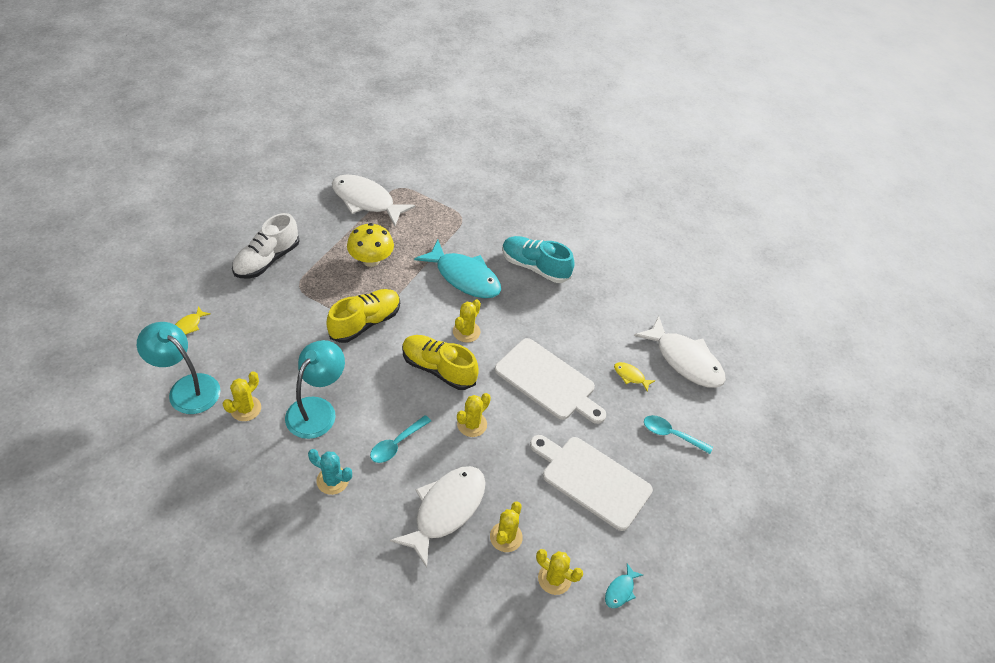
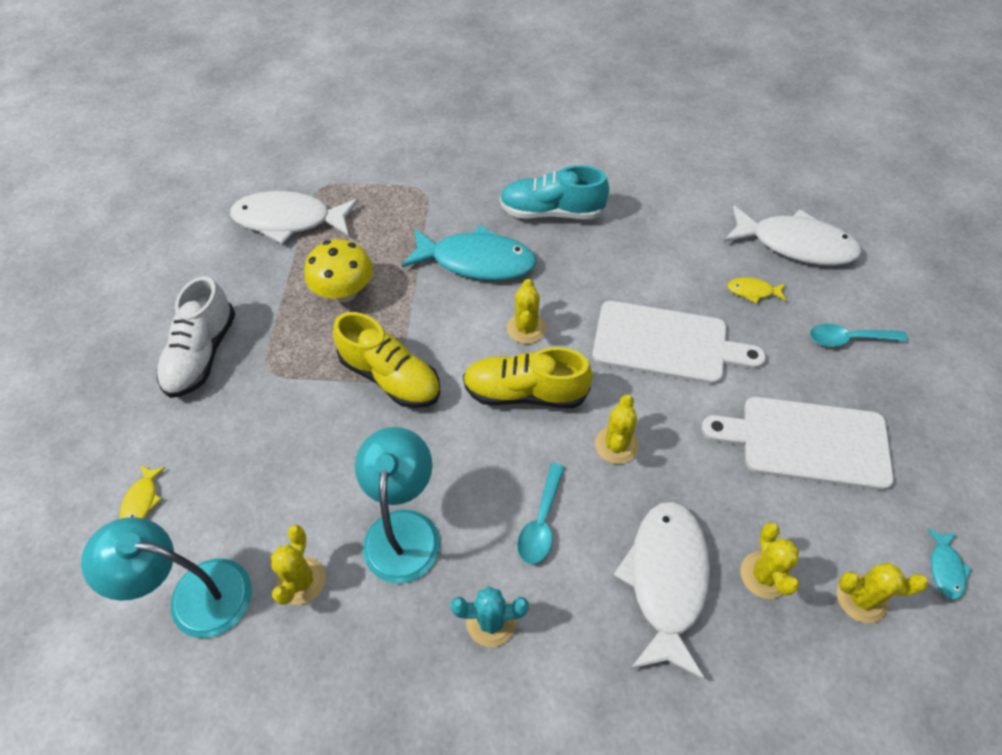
camera: 20 degrees left, 5 degrees up
(365, 323) = (390, 377): yellow shoe -> yellow shoe turned 105 degrees clockwise

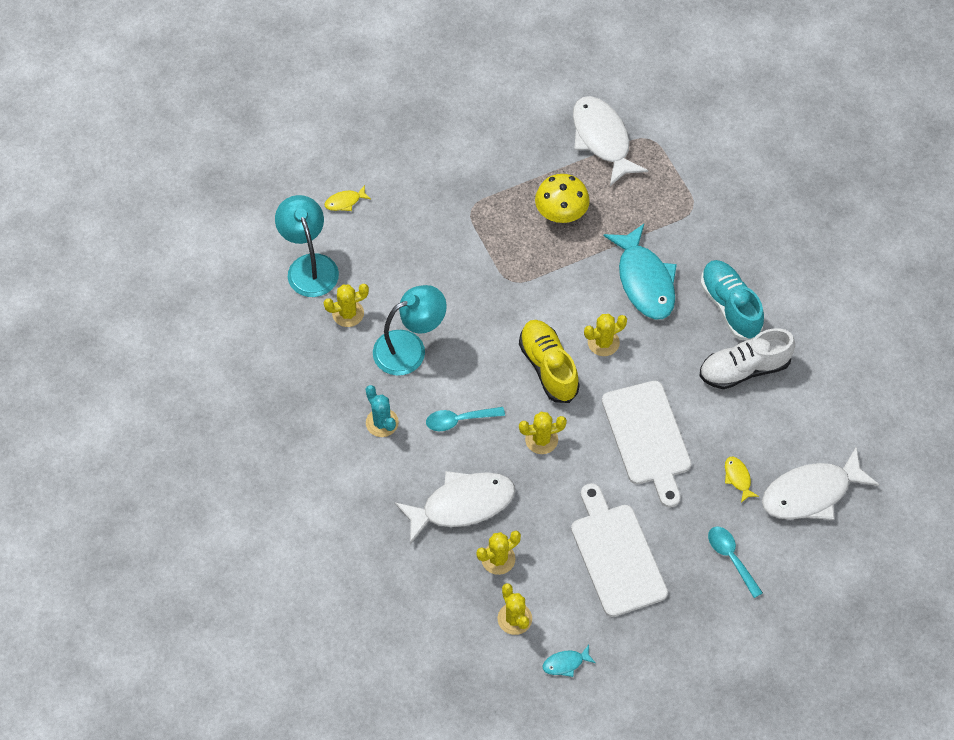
camera: 60 degrees right, 5 degrees up
(202, 354) = (458, 163): white shoe -> white shoe (744, 369)
(390, 377) = (510, 282): yellow shoe -> none
(795, 245) = (811, 493): white fish -> white fish turned 75 degrees clockwise

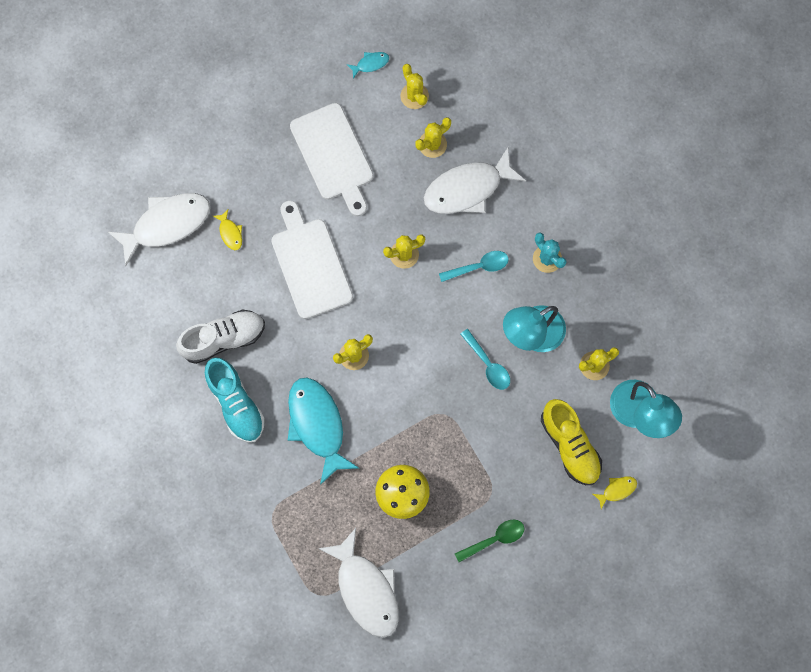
camera: 175 degrees right, 15 degrees up
(473, 170) = (494, 539): none -> green spoon
(548, 367) = (403, 326): yellow shoe -> yellow shoe (570, 445)
(731, 558) = (237, 161): turquoise spoon -> turquoise spoon (488, 364)

